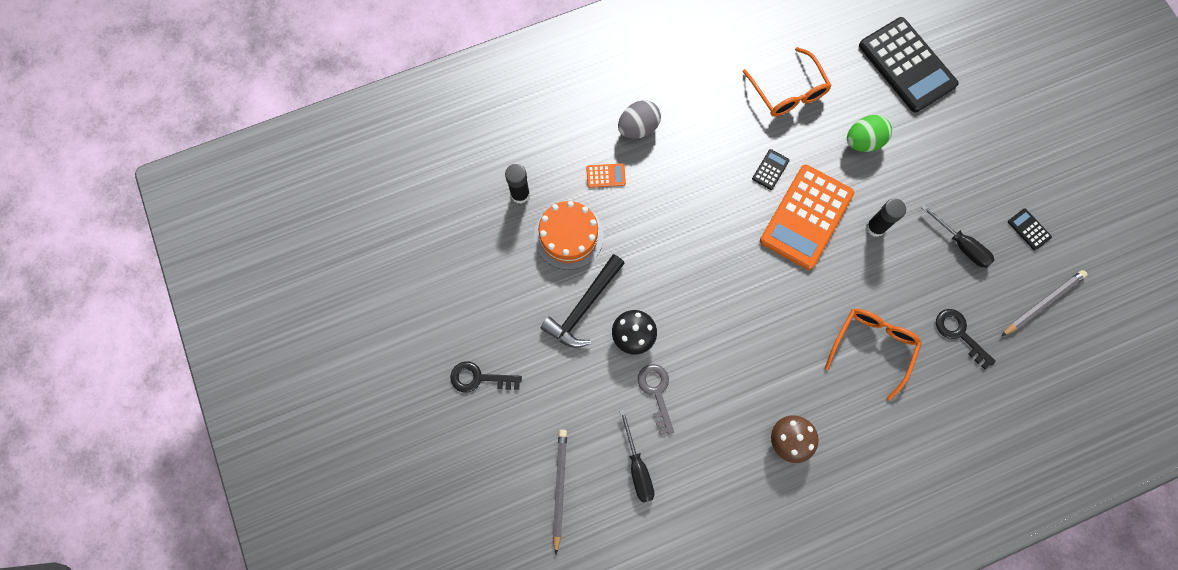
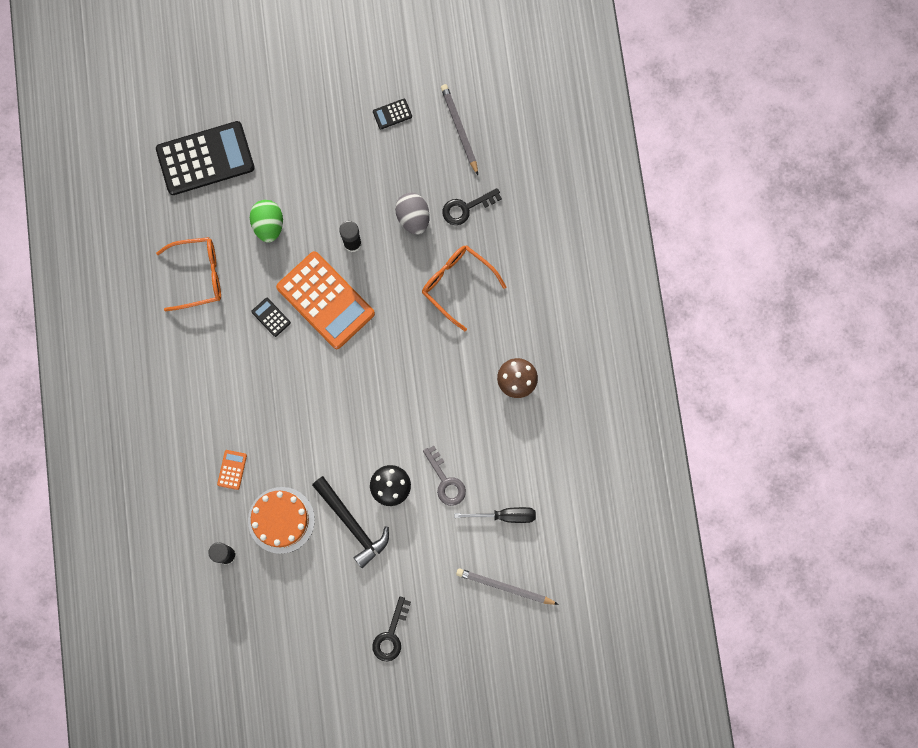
camera: 75 degrees left, 5 degrees up
(638, 128) = (193, 426): grey egg -> grey egg (413, 218)
(656, 392) = (446, 481): grey key -> grey key turned 120 degrees counterclockwise
(961, 245) = (389, 176): black screwdriver -> none

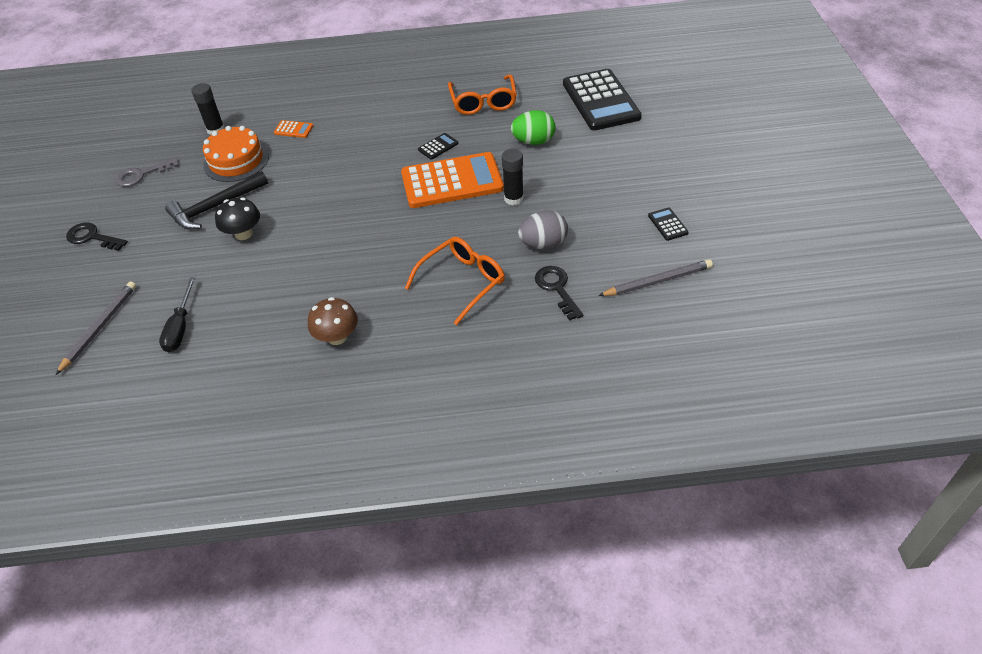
camera: 95 degrees right, 30 degrees down
(325, 300) = (452, 181): orange calculator -> orange calculator turned 150 degrees counterclockwise
(446, 481) = (236, 276): grey key -> grey key (141, 175)

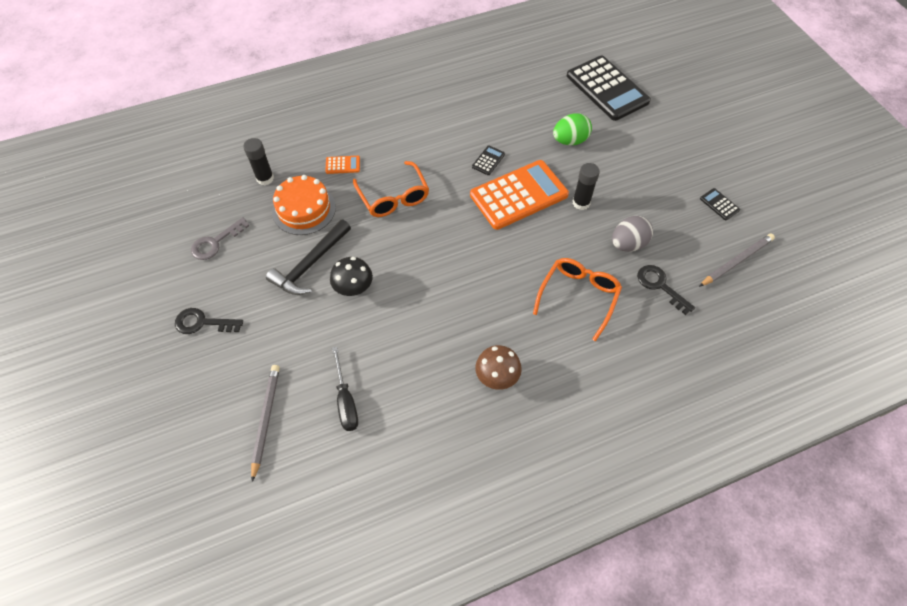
camera: 20 degrees left, 10 degrees up
(483, 102) = (506, 106): orange glasses -> orange glasses (393, 197)

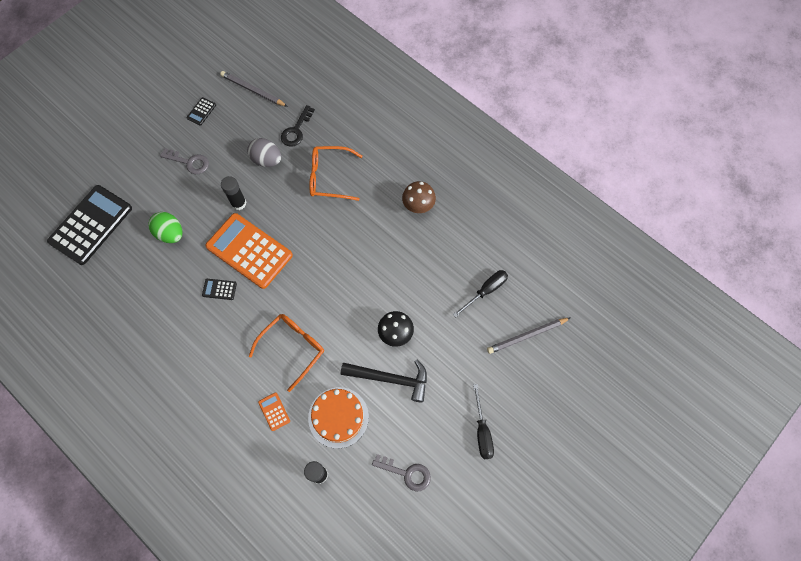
camera: 115 degrees left, 10 degrees up
(202, 323) = (482, 431): black key -> black screwdriver
(652, 176) = (189, 162): none -> grey key

